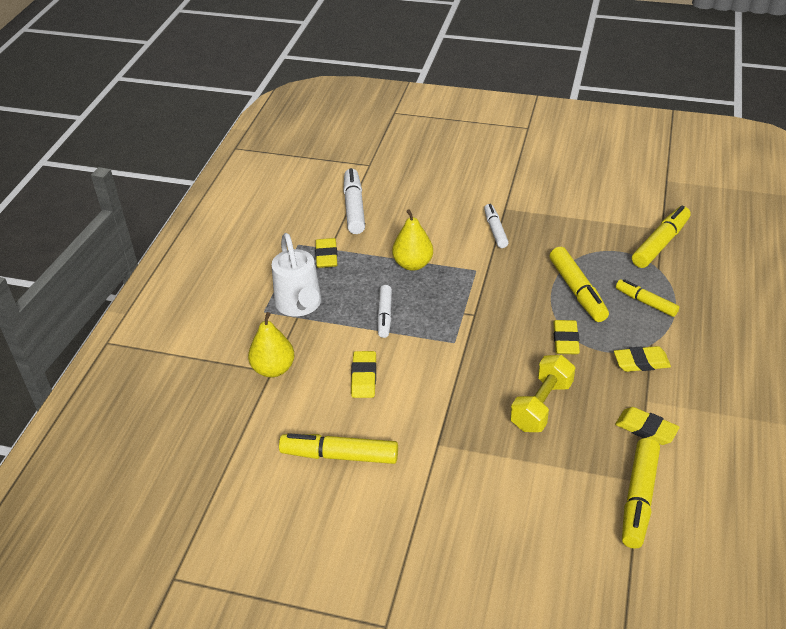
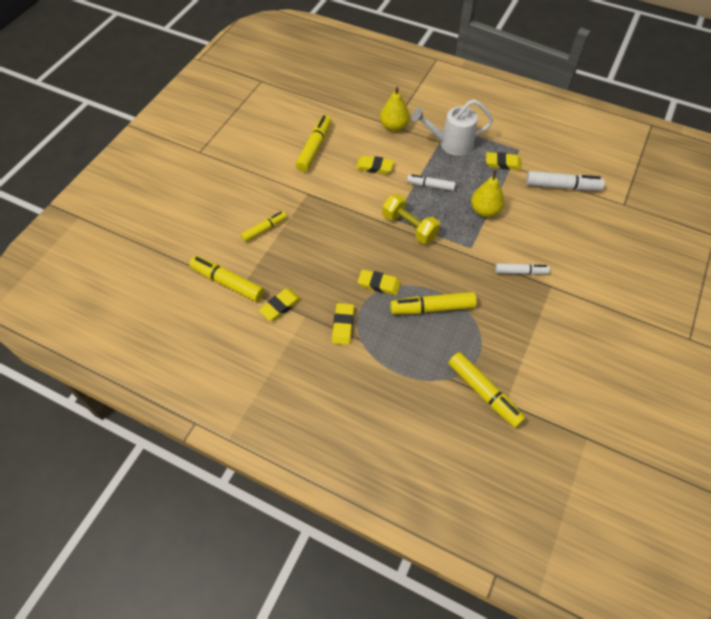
camera: 100 degrees right, 15 degrees up
(541, 405) = (321, 253): yellow dumbbell -> yellow dumbbell (409, 227)
(646, 302) = (408, 352): yellow marker -> yellow marker (264, 229)

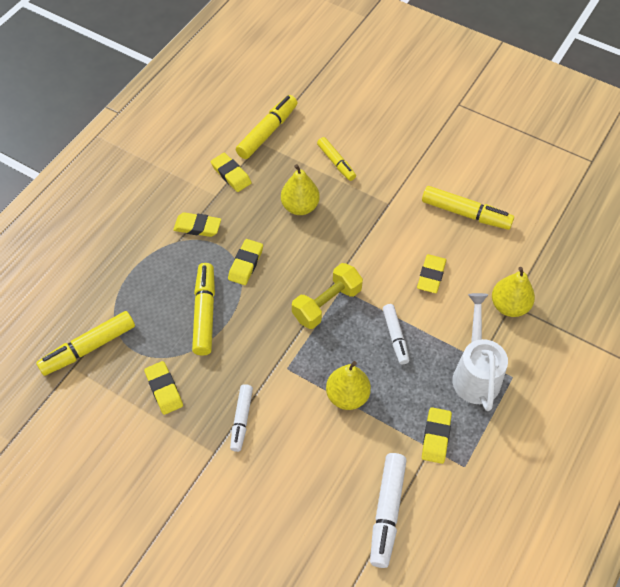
camera: 95 degrees right, 0 degrees up
(314, 251) = (300, 207): none -> yellow pear
(430, 186) = (395, 337): white marker -> white marker turned 150 degrees clockwise
(509, 327) = (164, 389): none -> yellow eraser

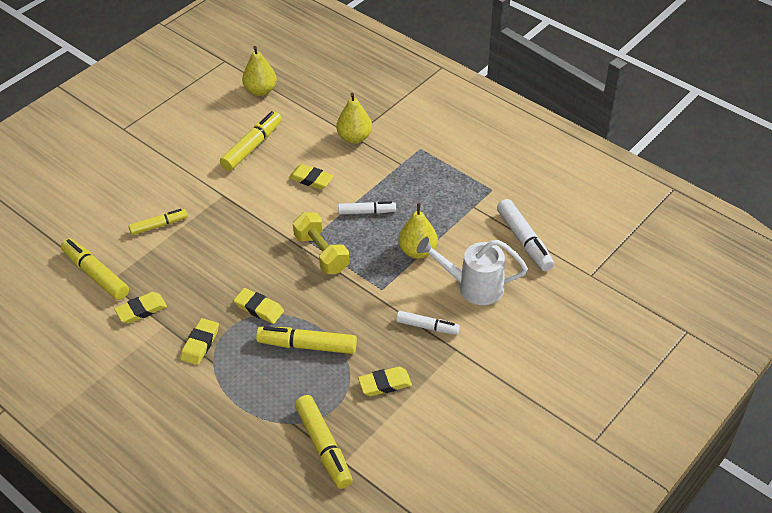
camera: 80 degrees left, 10 degrees down
(300, 207) = (203, 259): yellow pear -> yellow pear (260, 91)
(387, 512) = (524, 241): white marker -> white marker turned 45 degrees clockwise
(436, 437) = (464, 202): yellow eraser -> none
(475, 374) = (413, 169): white watering can -> white watering can (473, 287)

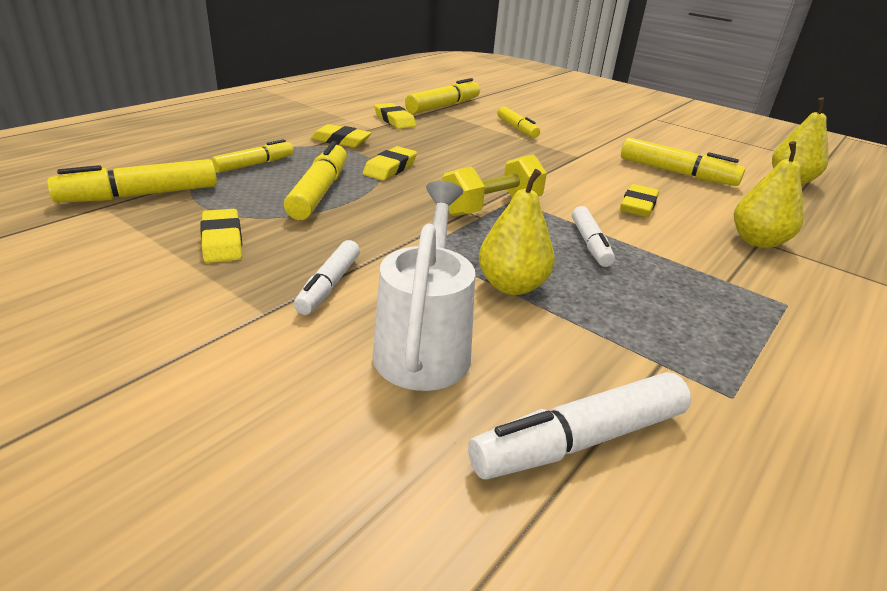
camera: 85 degrees right, 15 degrees down
(259, 392) = (254, 164): none -> yellow marker

